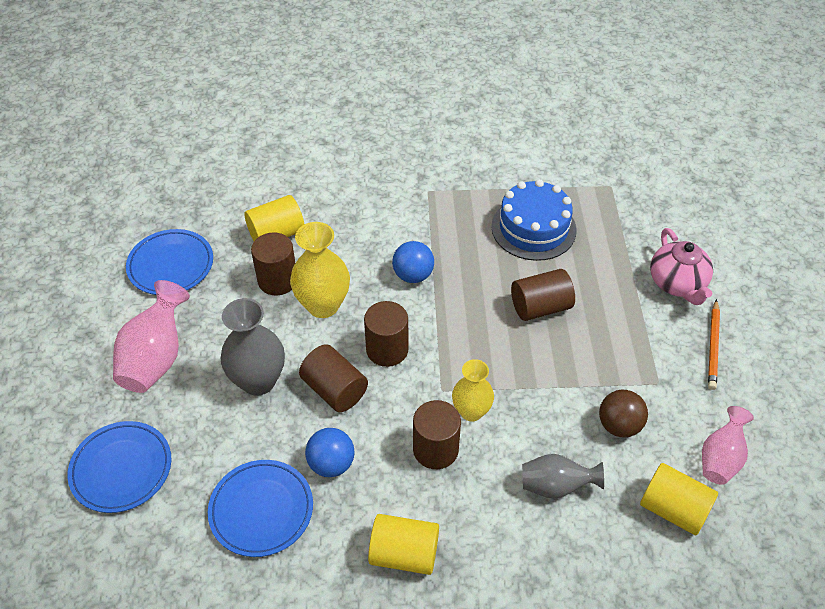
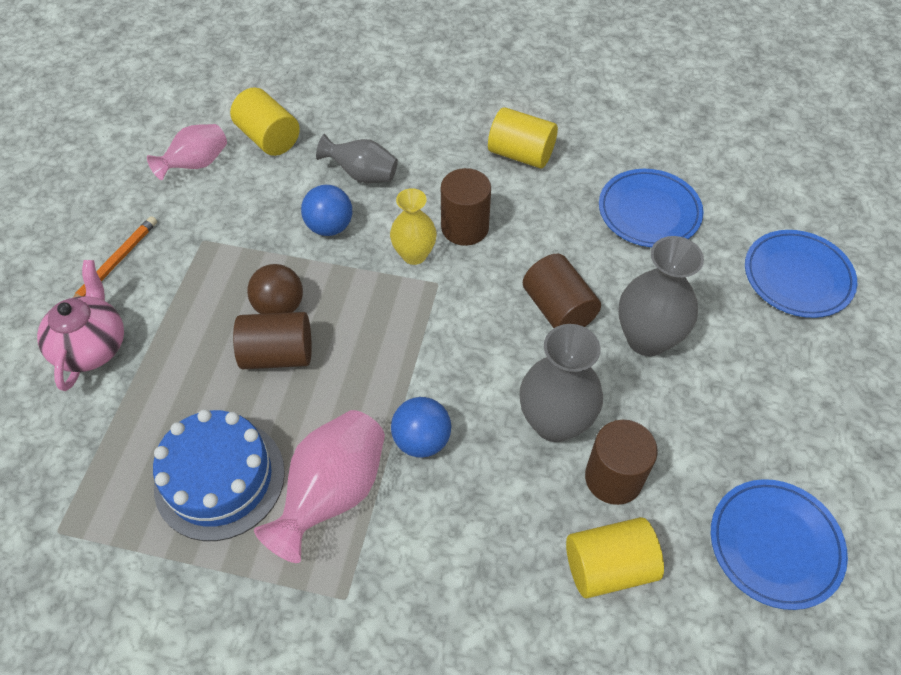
camera: 165 degrees left, 5 degrees up
(156, 358) = (777, 396): pink vase -> pink vase (332, 493)
(323, 305) = (554, 422): yellow vase -> grey vase
(331, 464) = (574, 236): blue ball -> blue ball (330, 227)
(387, 349) = (486, 343): brown cylinder -> none
(619, 425) = (271, 210): brown ball -> brown ball (279, 307)

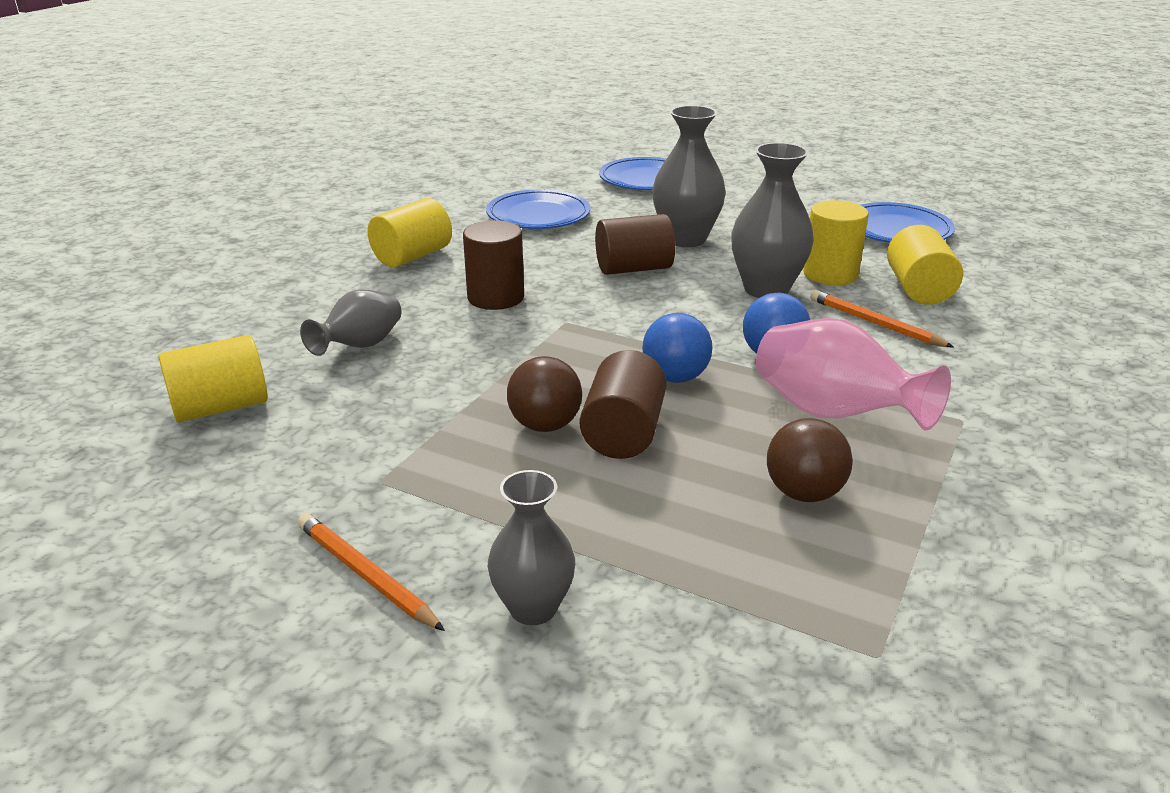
camera: 75 degrees left, 25 degrees down
(92, 346) = (533, 608): pink teapot -> grey vase
(196, 164) = (211, 476): pink vase -> none
(219, 478) = (804, 493): blue cake -> brown ball
(330, 227) = (432, 377): blue ball -> blue ball (675, 377)
(414, 255) = (516, 329): yellow vase -> none
(512, 523) = (874, 323): none -> orange pencil
(613, 478) = (830, 274): brown cylinder -> yellow cylinder

